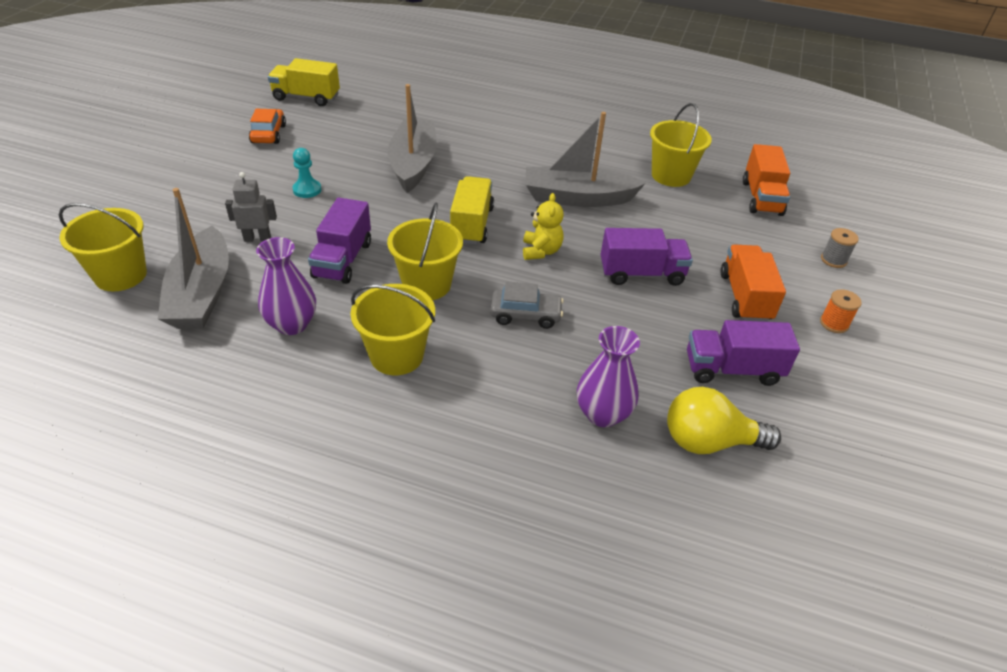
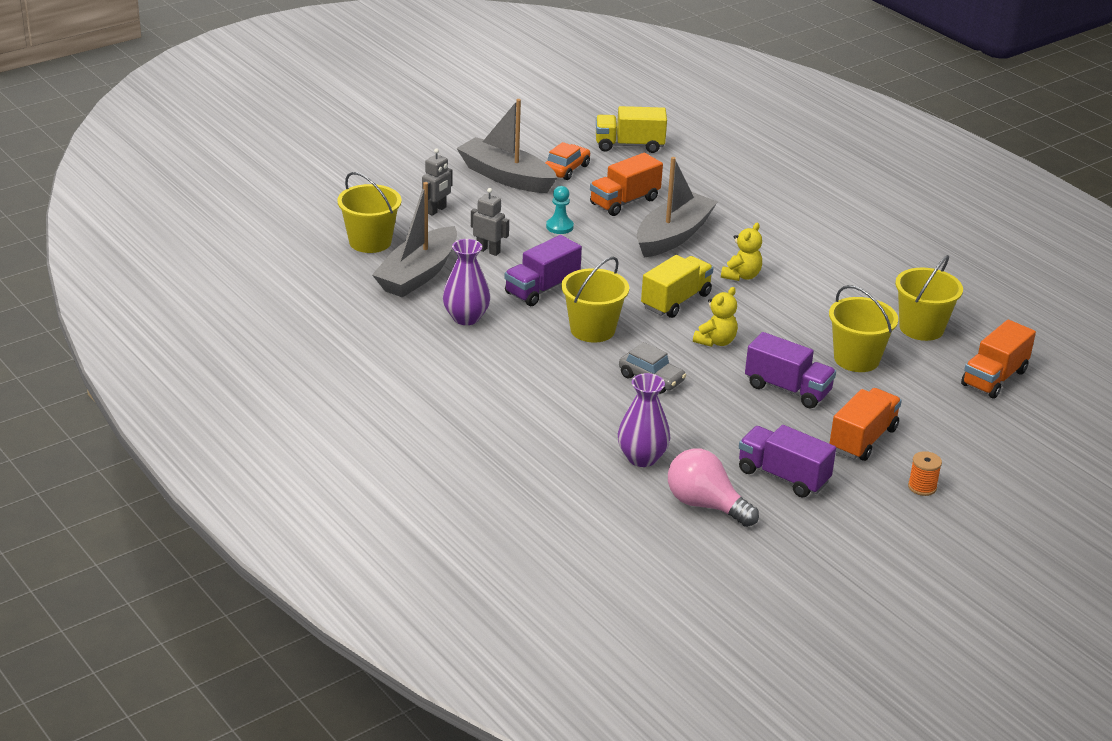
camera: 35 degrees right, 10 degrees down
(171, 214) = (436, 210): none -> grey robot
(306, 97) = (629, 145): yellow truck -> yellow truck turned 45 degrees counterclockwise
(345, 147) = (624, 202): none -> orange truck
(396, 355) = (524, 365): yellow bucket -> yellow bucket (856, 359)
(500, 180) = (741, 276): none -> yellow teddy bear
(577, 198) = (800, 314): grey boat -> grey boat (506, 177)
(709, 441) = (705, 505): yellow light bulb -> pink light bulb
(833, 260) = (995, 448): grey spool -> none

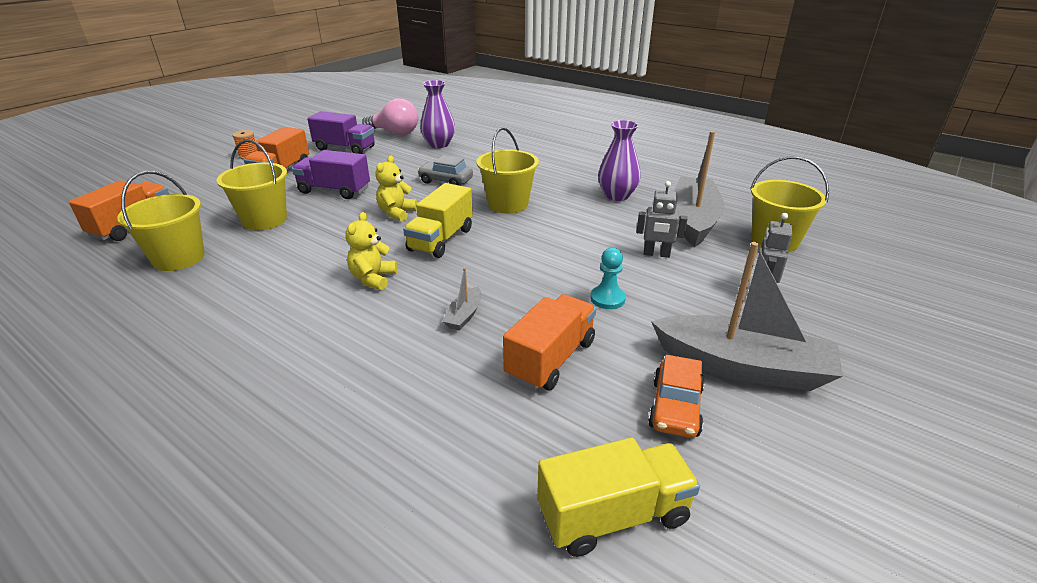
camera: 165 degrees right, 0 degrees up
(542, 289) = (574, 228): purple truck -> none
(673, 236) = (464, 315): grey boat -> grey boat, size x0.42

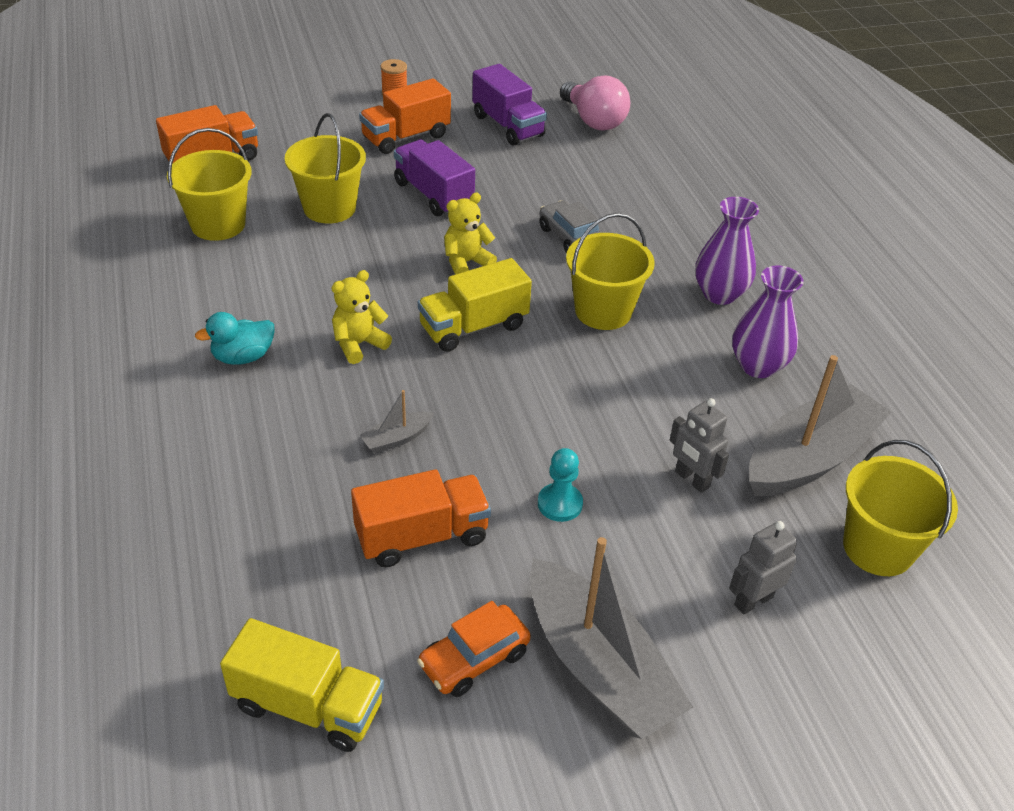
camera: 35 degrees right, 10 degrees up
(288, 323) = (243, 357): none -> turquoise duck
(439, 144) = (627, 167): purple vase -> purple vase (719, 294)

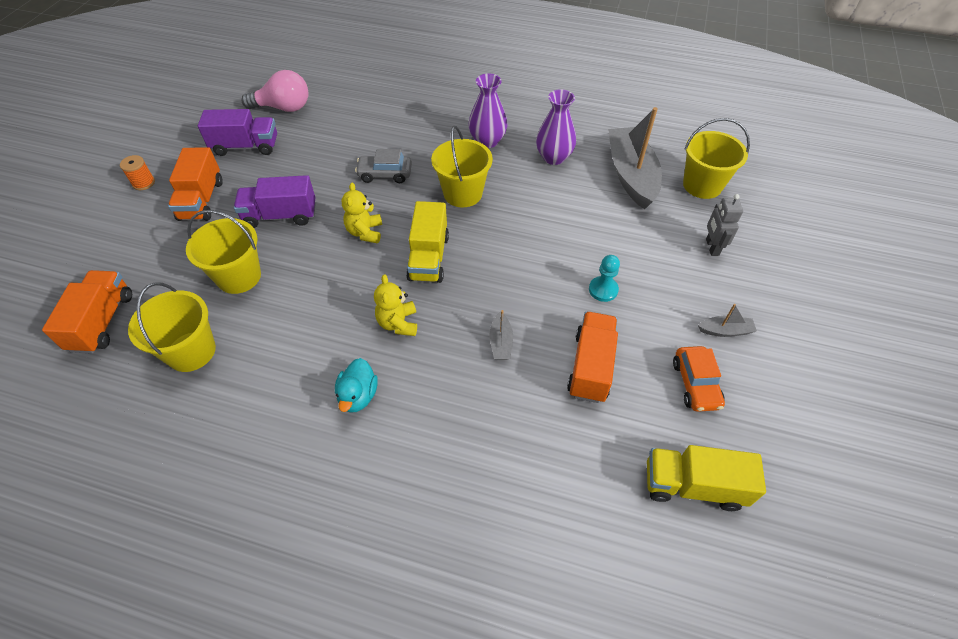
camera: 55 degrees left, 10 degrees up
(308, 706) = (693, 485): yellow truck -> yellow truck turned 135 degrees counterclockwise
(598, 666) = (725, 331): grey boat -> grey boat, size x0.42
(692, 479) = (618, 226): grey robot -> none

